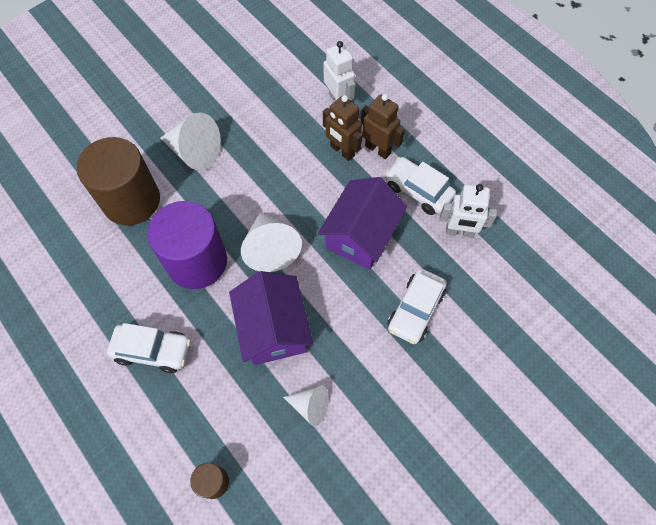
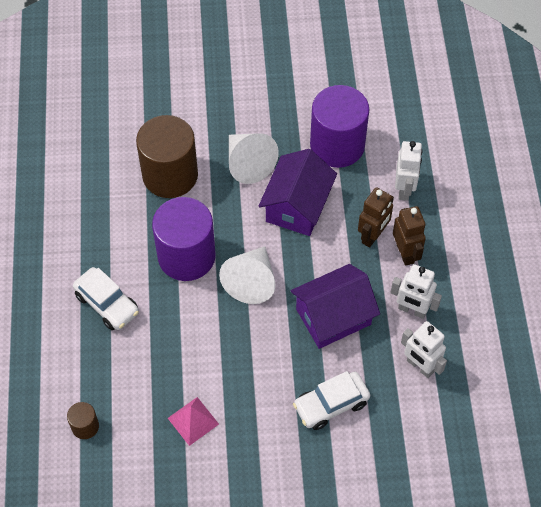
camera: 35 degrees right, 5 degrees down
(259, 96) = (337, 145): none -> purple cylinder
(273, 329) = (207, 346): purple house -> purple house (297, 206)
(310, 406) = (193, 421): white cone -> pink pyramid
(342, 151) = (373, 236): brown robot -> brown robot turned 135 degrees counterclockwise
(418, 191) = (412, 310): white car -> white robot

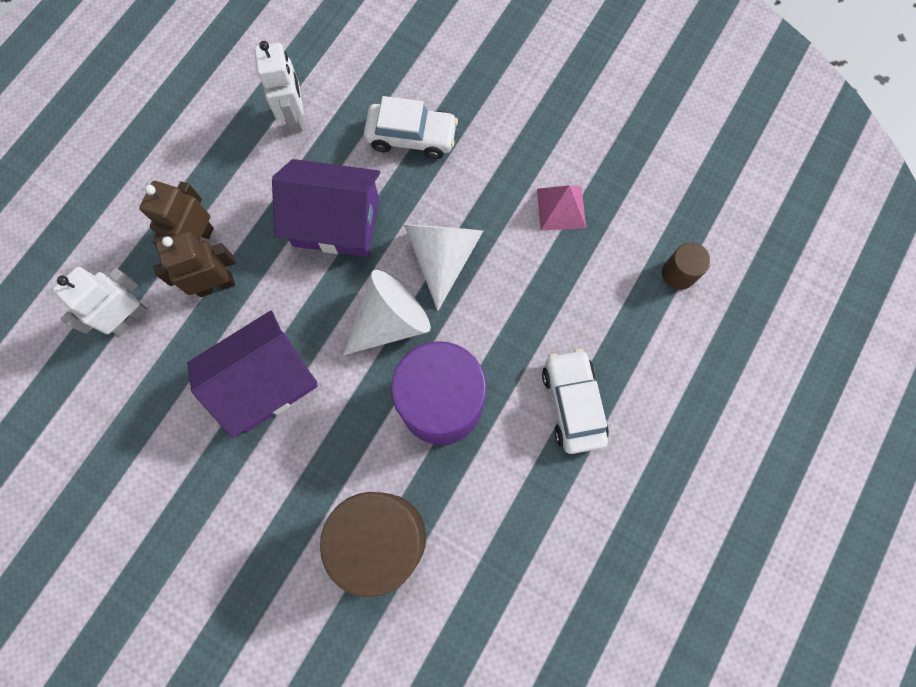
camera: 145 degrees left, 15 degrees up
(248, 163) = (275, 485): white cone -> white cone (443, 257)
(337, 145) = (150, 433): purple cylinder -> none
(412, 310) = (251, 176): white robot -> none

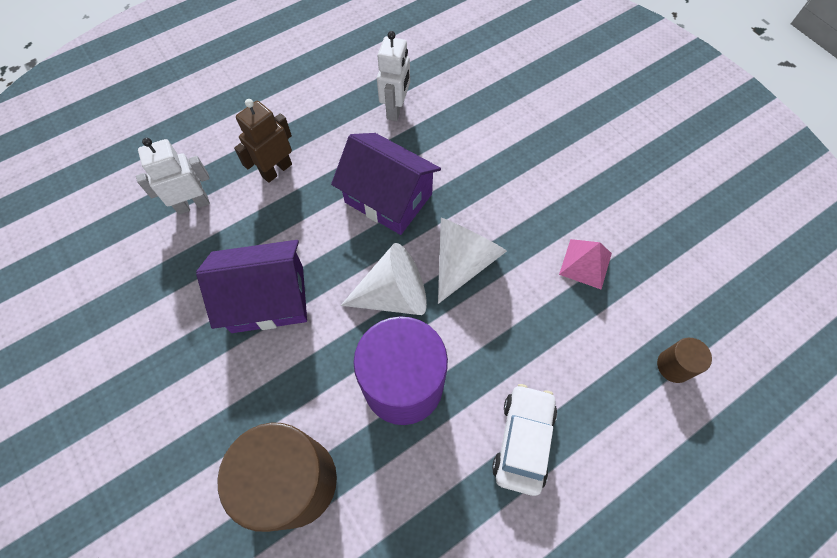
camera: 25 degrees right, 10 degrees down
(216, 285) = (270, 207): brown robot -> none
(411, 137) = (481, 158): white car -> none

